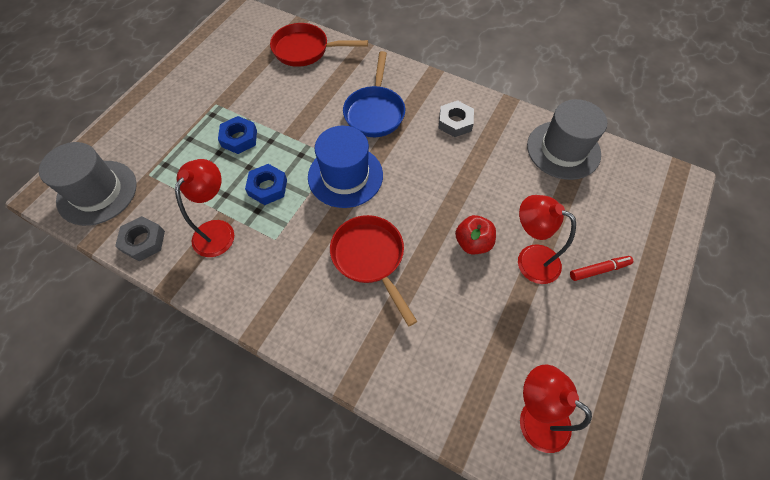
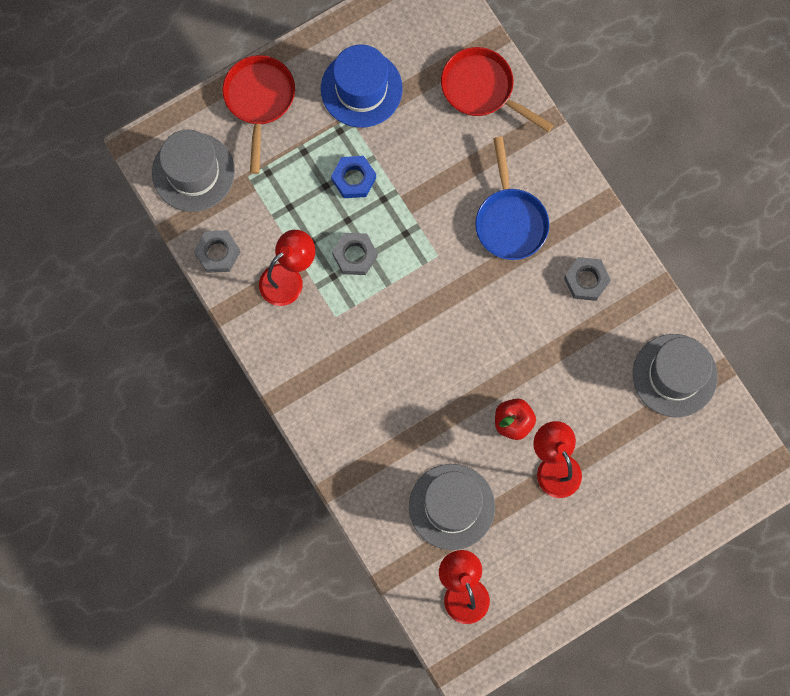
camera: 30 degrees right, 15 degrees up
(267, 187) = (355, 255): blue nut -> grey nut
(345, 176) = (436, 283): blue hat -> blue hat (361, 89)
(370, 258) = (411, 384): red pan -> red pan (259, 100)
(375, 112) = (510, 220): blue pan -> blue pan turned 45 degrees counterclockwise
(470, 341) = (451, 506): none -> grey hat
(598, 270) = (609, 511): red marker -> none

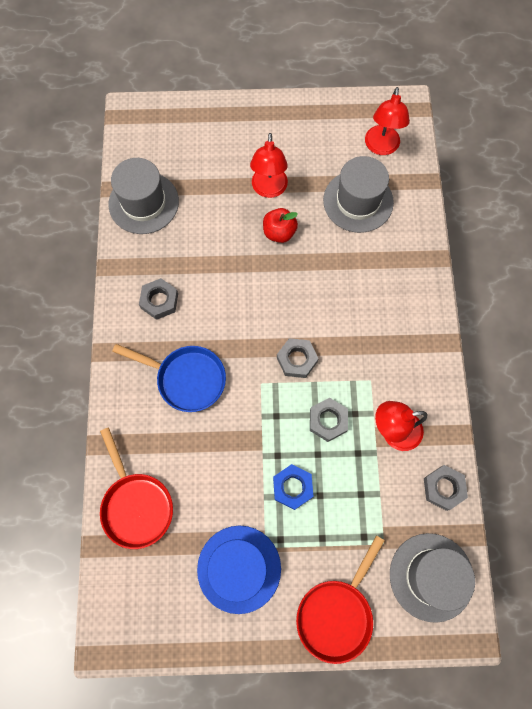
camera: 150 degrees left, 5 degrees down
(417, 297) = (297, 359): none -> grey nut
(510, 220) = (186, 379): blue pan -> blue pan turned 90 degrees clockwise

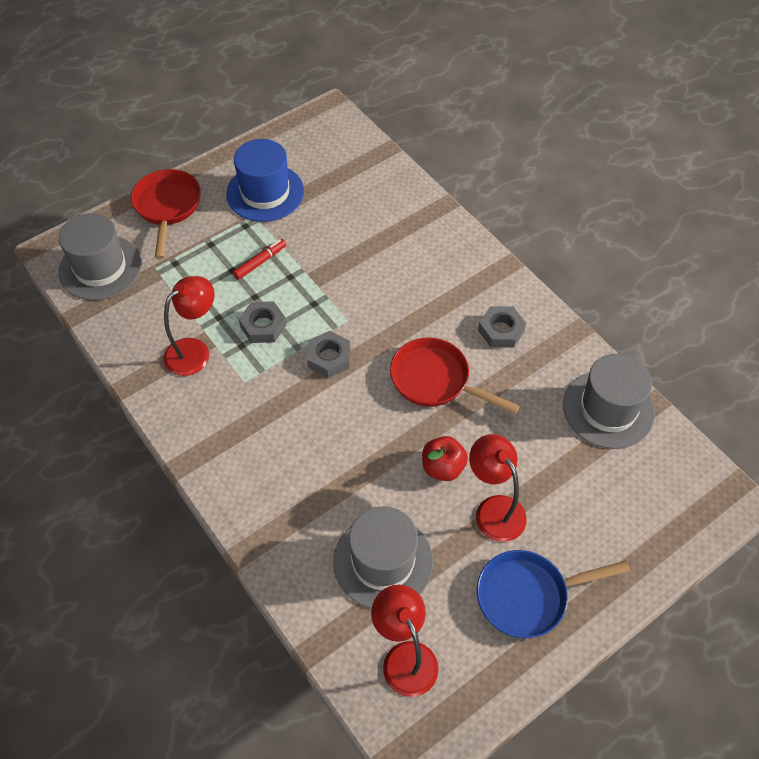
camera: 145 degrees right, 15 degrees down
(136, 505) = (379, 186): red pan -> red pan (435, 380)
(186, 379) = (417, 285): blue pan -> blue pan (528, 596)
(292, 487) = (260, 262): blue nut -> red marker
(443, 488) = (121, 334): grey nut -> none

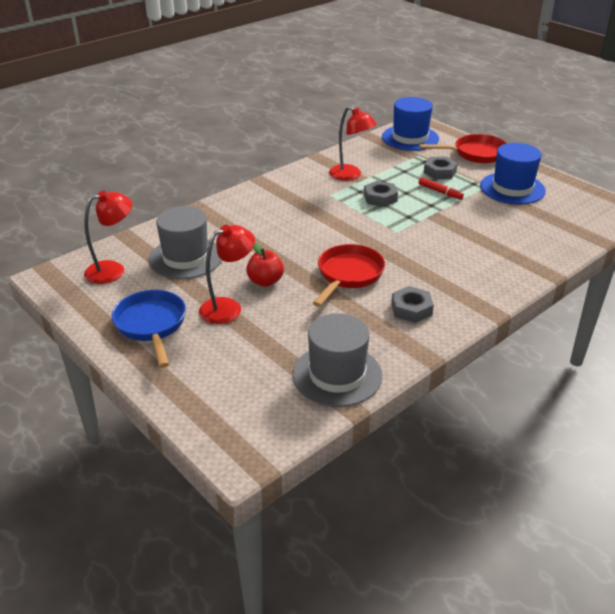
camera: 85 degrees right, 20 degrees down
(100, 268) = (410, 138): grey hat -> blue hat
(329, 357) = (358, 226): grey nut -> grey nut (440, 172)

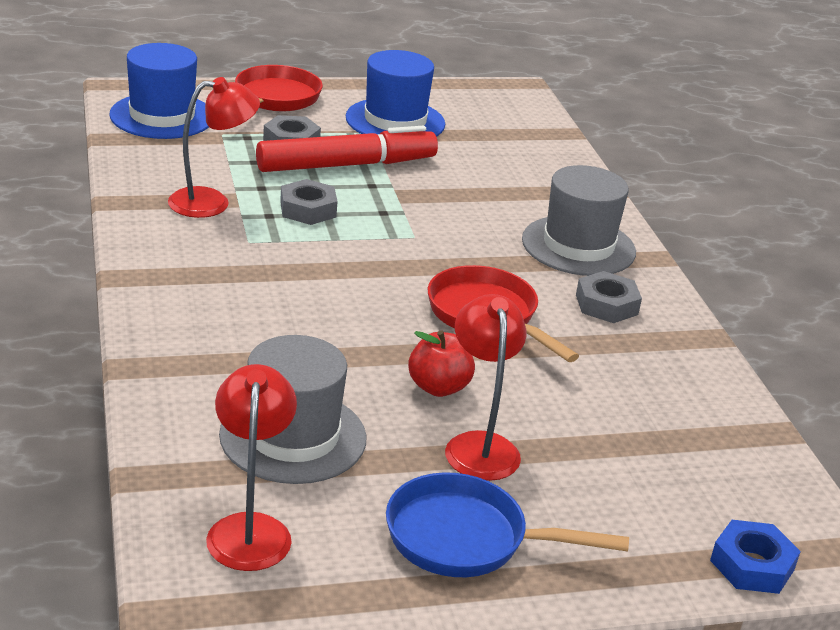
camera: 65 degrees left, 5 degrees down
(206, 425) = (752, 565): none -> blue nut
(337, 375) = (708, 415): grey hat -> grey hat (578, 246)
(440, 192) = (345, 165): red marker -> red marker, size x2.24

